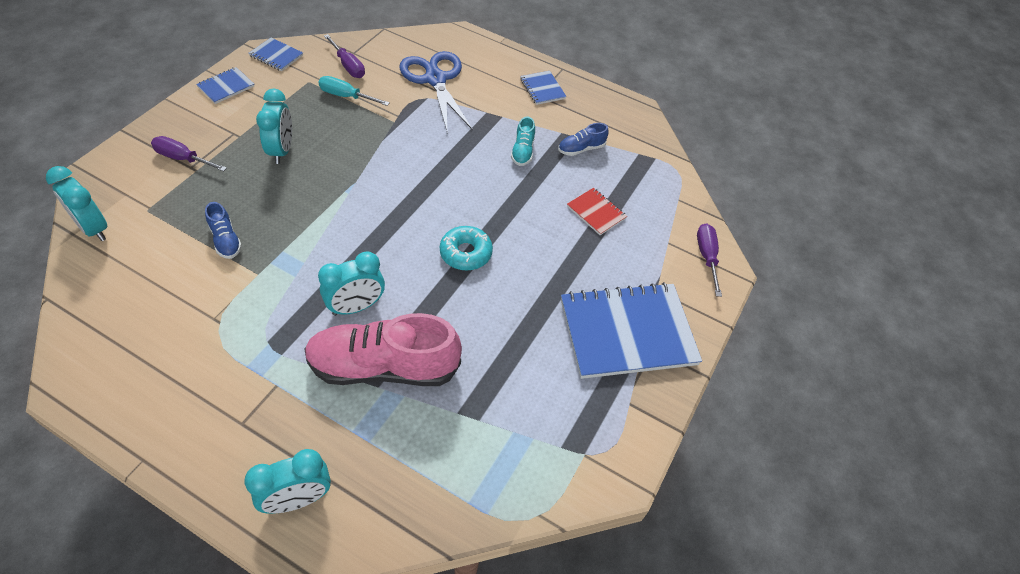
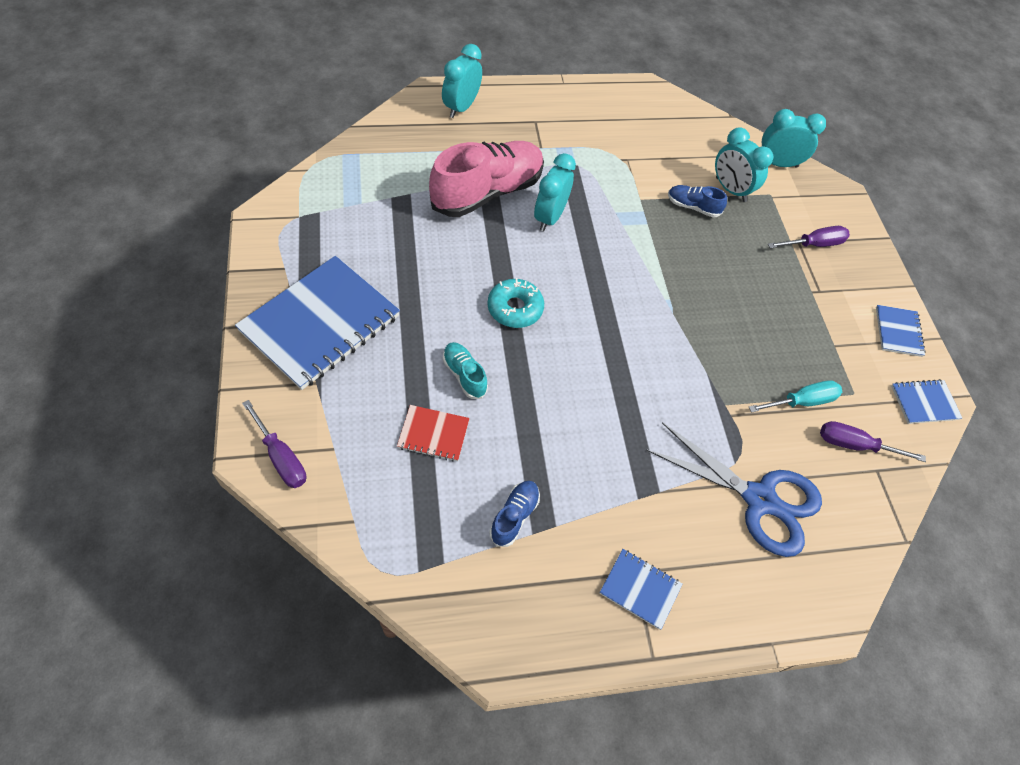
camera: 140 degrees right, 5 degrees up
(281, 150) = (764, 301): turquoise clock -> turquoise clock (730, 189)
(522, 151) = (571, 462): turquoise shoe -> turquoise shoe (464, 375)

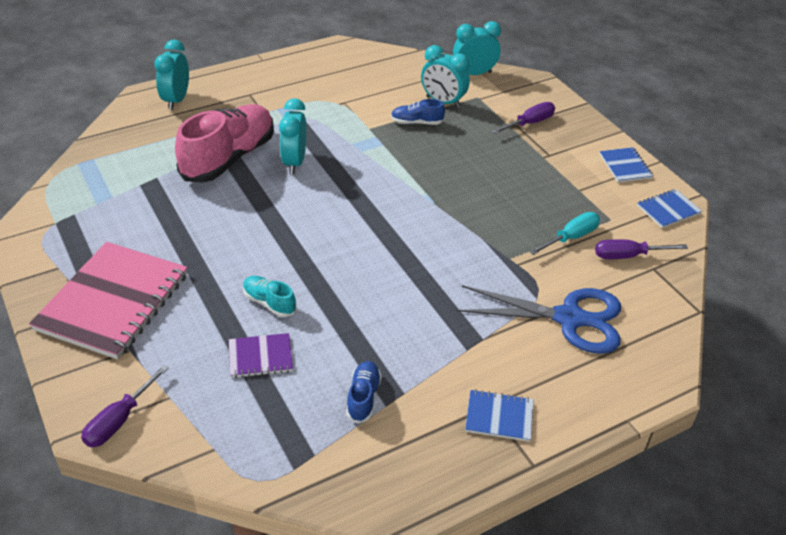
camera: 15 degrees left, 15 degrees down
(281, 457) = (120, 420): purple screwdriver -> purple screwdriver turned 90 degrees clockwise
(320, 324) = (113, 302): blue notebook -> pink notebook
(433, 434) = (260, 357): red notebook -> purple notebook
(515, 308) = (293, 239): turquoise donut -> none

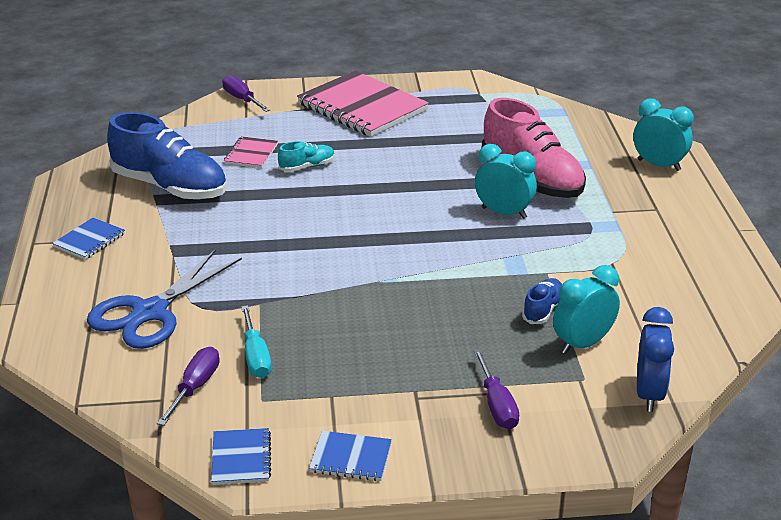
camera: 115 degrees right, 10 degrees down
(260, 357) = (251, 154): purple notebook -> pink notebook
(363, 397) = (170, 187): blue shoe -> blue shoe, size x2.23
(474, 74) = (649, 394): turquoise clock -> blue clock

